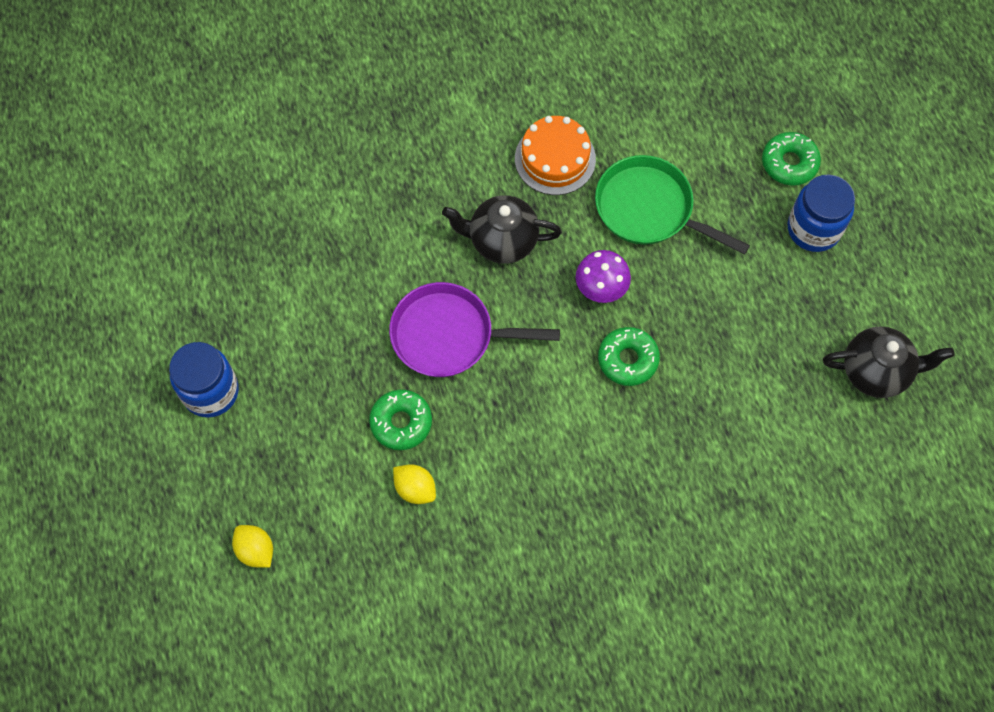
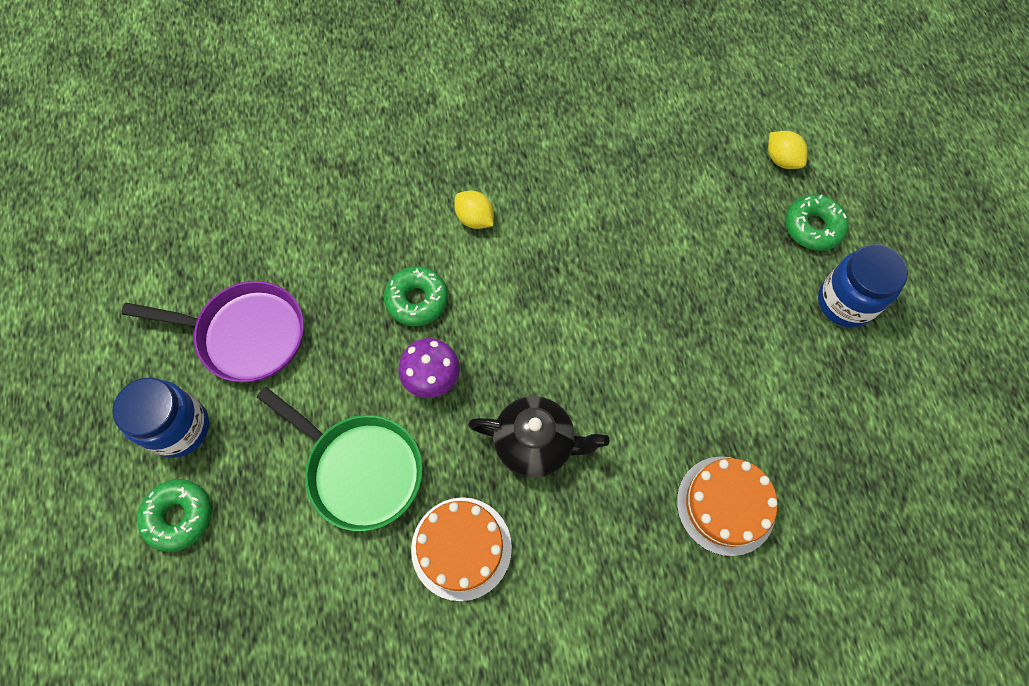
camera: 175 degrees left, 0 degrees up
(339, 206) = (726, 505): none -> orange cake
(401, 422) = (650, 257): green donut -> green donut (812, 227)
(415, 489) = (637, 198): yellow lemon -> yellow lemon (475, 219)
(449, 335) = (599, 340): purple pan -> purple pan (245, 335)
(876, 371) = (170, 269): black teapot -> none

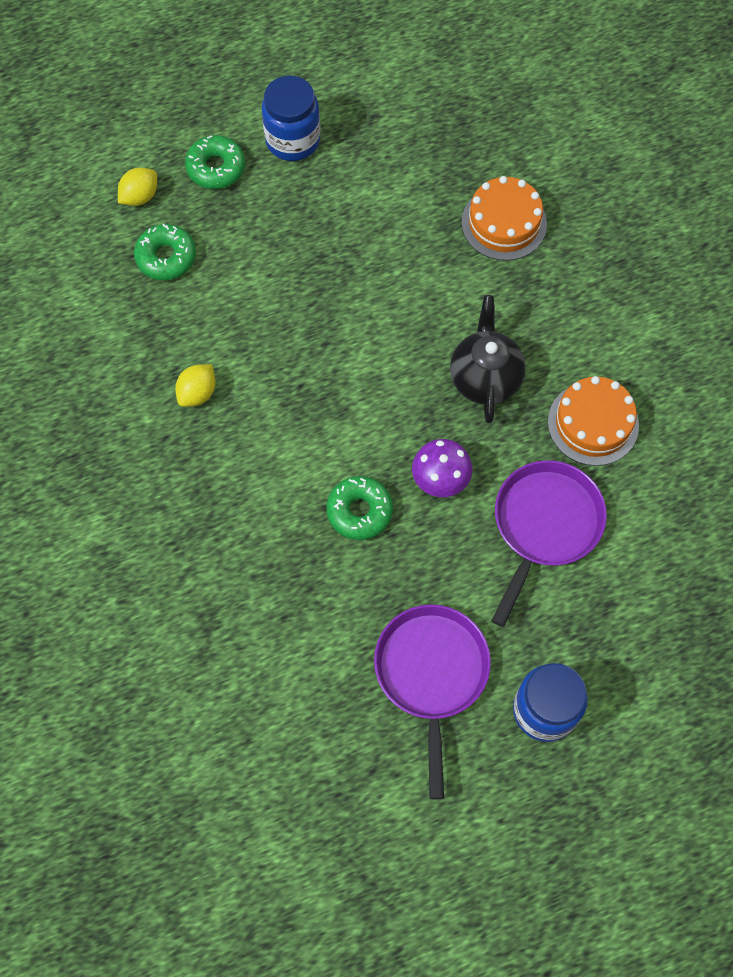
camera: 100 degrees left, 0 degrees up
(179, 516) = (629, 681): green donut -> green donut (166, 257)
(359, 469) = (544, 526): green pan -> purple pan
(475, 219) = (254, 473): yellow lemon -> yellow lemon (197, 393)

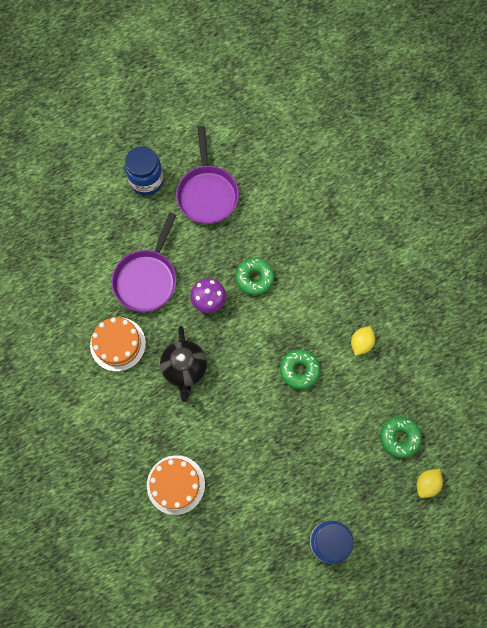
camera: 175 degrees right, 5 degrees up
(216, 168) = (379, 513): green donut -> green donut (299, 370)

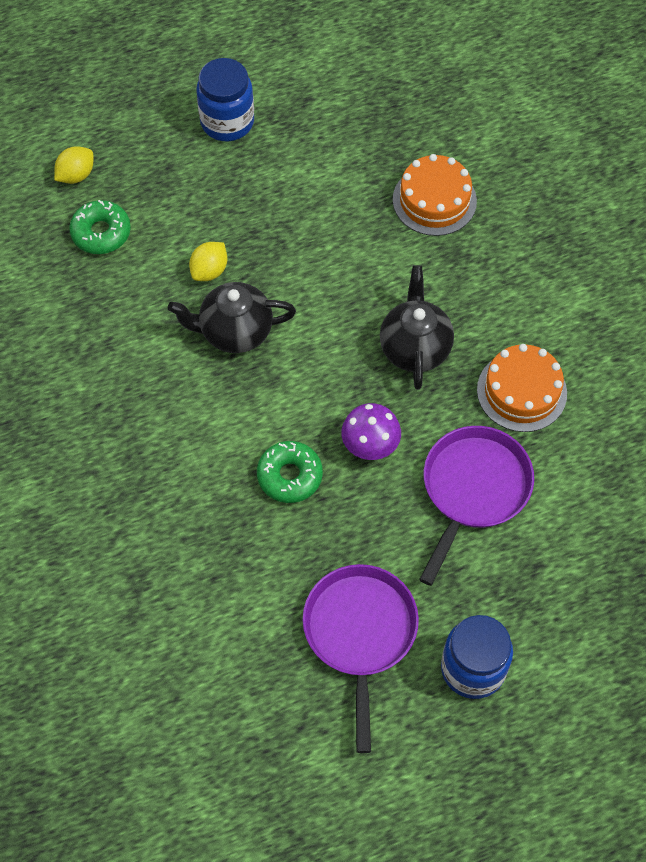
camera: 175 degrees left, 10 degrees down
(299, 370) = (235, 332): green donut -> black teapot
(361, 343) = (130, 362): yellow lemon -> yellow lemon (209, 271)

